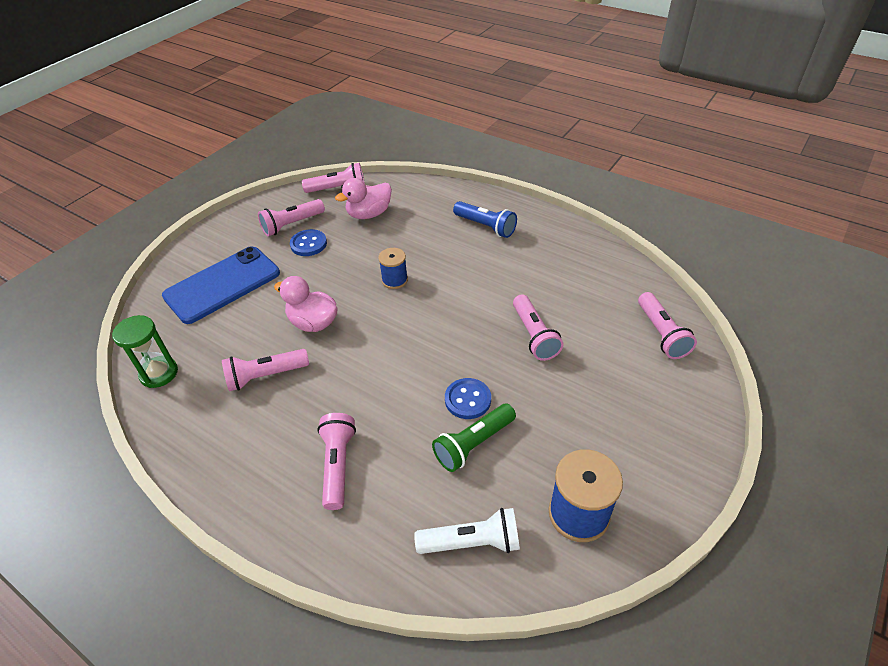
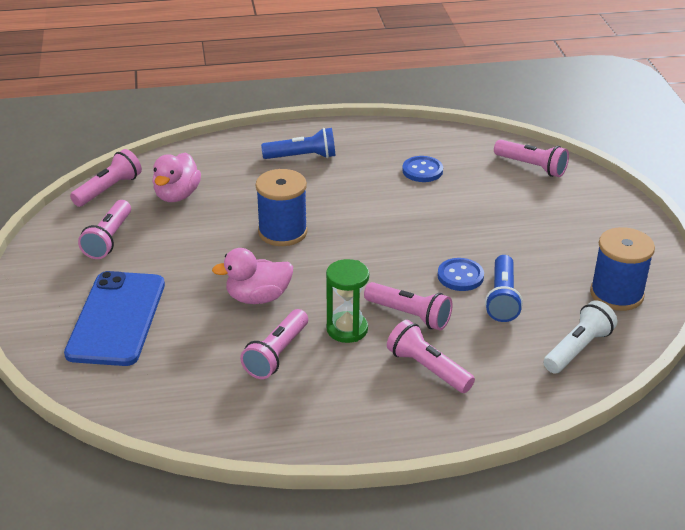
camera: 45 degrees left, 10 degrees down
(159, 373) = (170, 411): green hourglass -> green hourglass (347, 329)
(308, 244) = (154, 245): blue button -> blue button (422, 171)
(394, 280) = (282, 232): blue spool -> blue spool, size x1.66
(473, 444) = (502, 298): green flashlight -> blue flashlight
(534, 335) = (449, 212): pink flashlight -> pink flashlight (409, 315)

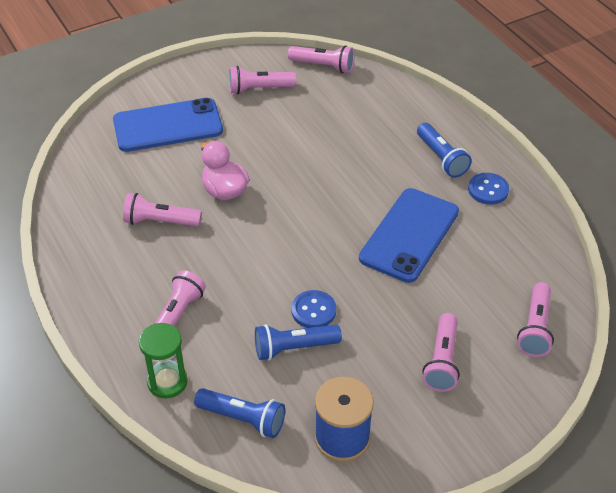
camera: 70 degrees right, 10 degrees up
(177, 195) = (337, 104): pink duck -> none
(282, 232) = (319, 179): blue spool -> none
(347, 329) = (206, 254): green hourglass -> green hourglass (167, 382)
(392, 199) = (409, 235): none -> blue phone
(409, 315) = (241, 288): pink flashlight -> pink flashlight (442, 361)
(422, 171) = (471, 245): blue button -> blue button (488, 190)
(578, 349) = (243, 419): white flashlight -> blue flashlight

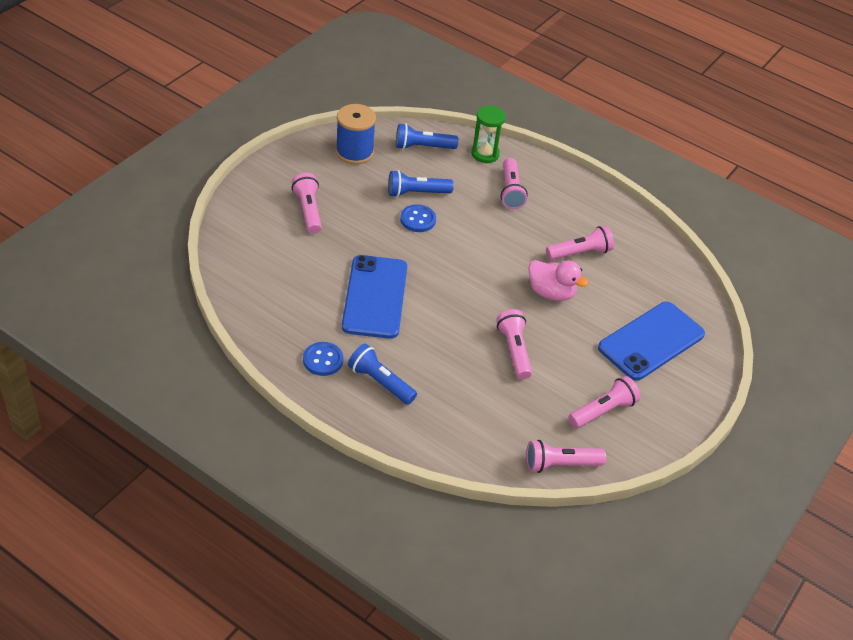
camera: 150 degrees right, 0 degrees up
(294, 348) = (416, 193): blue flashlight -> blue flashlight turned 150 degrees counterclockwise
(535, 328) = (246, 250): pink flashlight -> pink flashlight (514, 350)

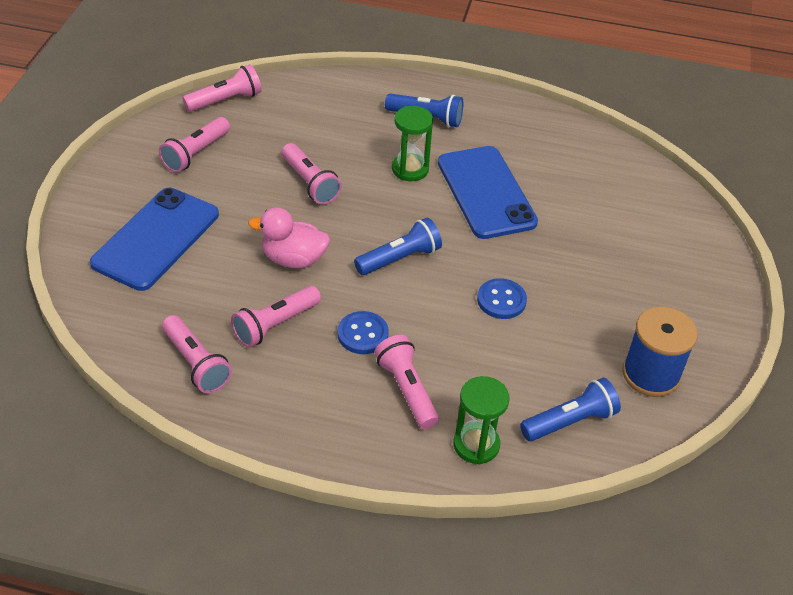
camera: 160 degrees right, 0 degrees up
(308, 210) = (633, 267): pink flashlight -> pink flashlight (196, 363)
(323, 360) = (491, 121): blue button -> blue button (362, 334)
(416, 193) = (528, 339): blue flashlight -> blue flashlight (400, 259)
(424, 336) = (410, 169): none -> green hourglass

